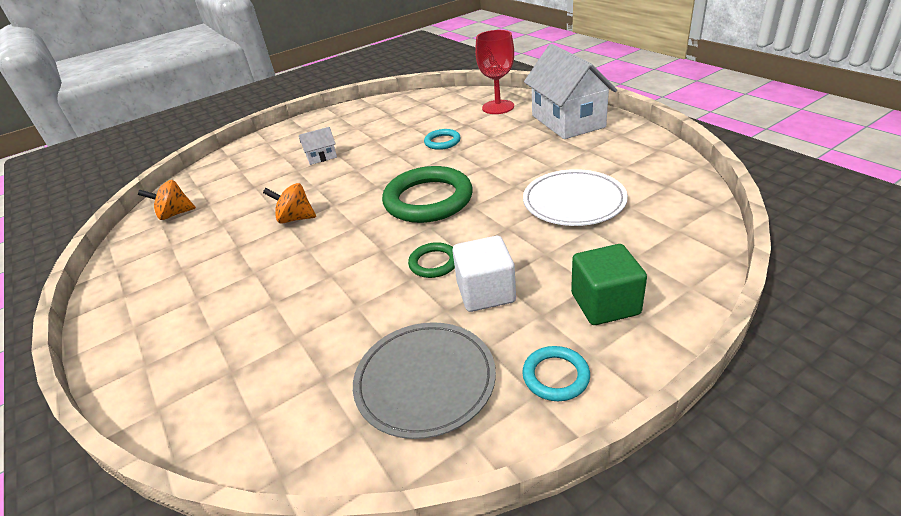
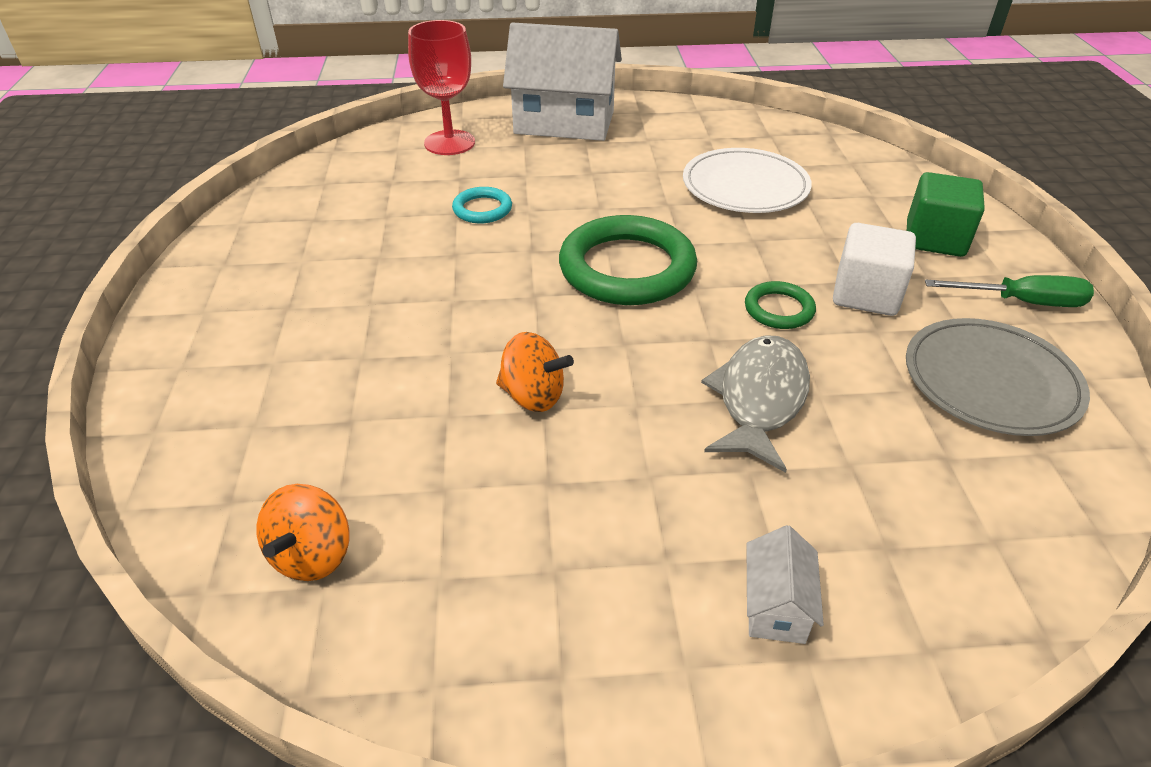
camera: 65 degrees left, 5 degrees up
(295, 218) = (533, 396): orange spinning top -> orange spinning top turned 105 degrees counterclockwise
(321, 157) = (356, 320): white house -> white house (776, 606)
(336, 285) = (759, 399): none -> grey fish
(555, 376) = (1021, 302): turquoise ring -> green screwdriver

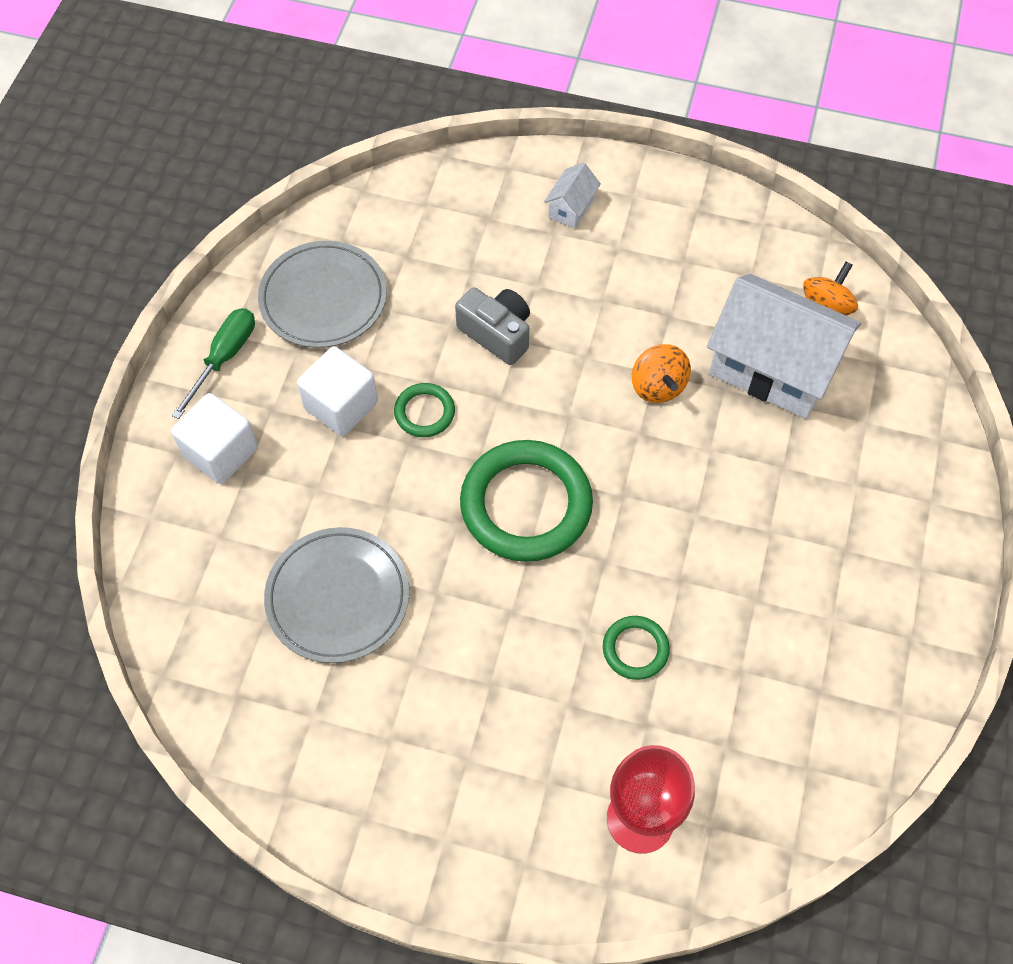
camera: 160 degrees left, 20 degrees up
(482, 209) = (635, 649): turquoise ring -> green ring
(533, 396) = (658, 386): orange spinning top -> orange spinning top turned 150 degrees counterclockwise
(564, 122) = (475, 823): white house -> white house (772, 368)
(745, 186) = (338, 597): white plate -> grey plate
(759, 399) = (497, 333): grey fish -> grey camera
(935, 239) = (221, 452): green cube -> white cube
(1021, 302) = (224, 358): green screwdriver -> green screwdriver turned 90 degrees clockwise

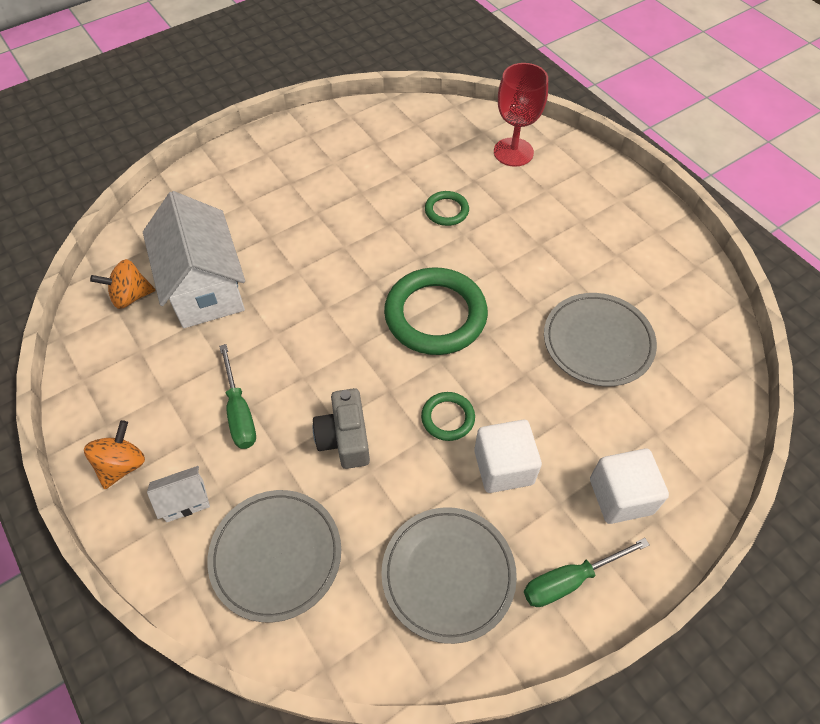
camera: 140 degrees left, 5 degrees down
(464, 223) = (276, 555): none -> grey plate
(606, 291) = (239, 412): none -> green screwdriver
(658, 386) = (282, 325): orange spinning top -> orange spinning top (122, 465)

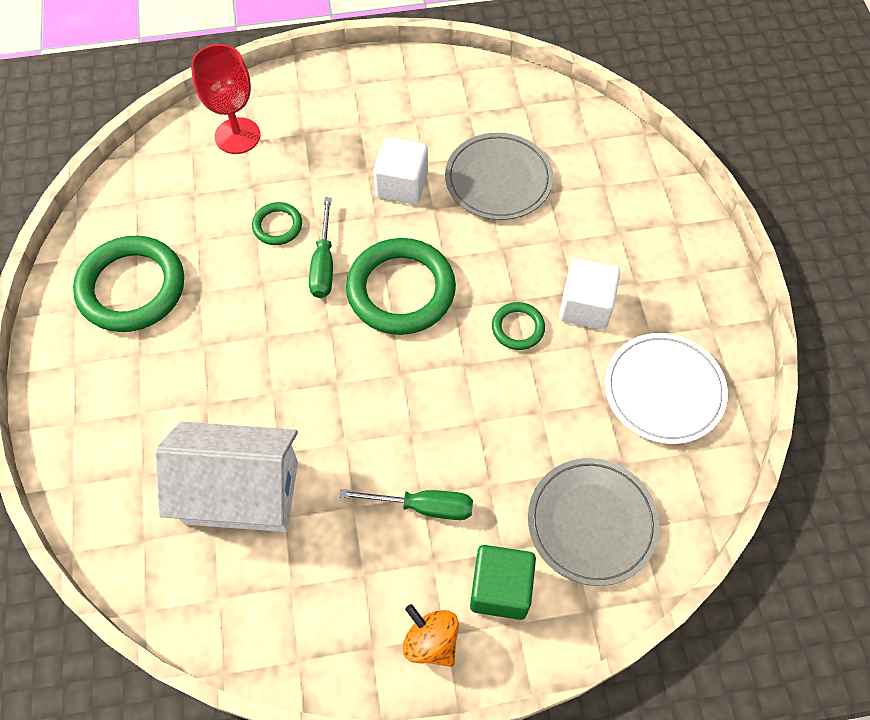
camera: 65 degrees left, 5 degrees up
(130, 296) = (207, 577): orange spinning top -> none
(185, 501) = (500, 589): white house -> green cube
(342, 154) = (132, 288): none -> green ring
(345, 438) = (498, 421): grey camera -> none
(448, 574) = (664, 390): grey plate -> white plate
(570, 580) = (702, 306): green screwdriver -> green screwdriver (324, 264)
(620, 496) = (647, 237): white cube -> white cube (402, 185)

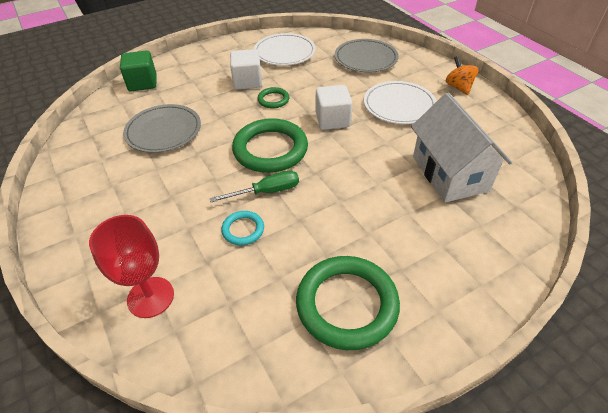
camera: 110 degrees left, 15 degrees down
(277, 226) = (243, 230): green ring -> turquoise ring
(402, 185) = (180, 173): white cube -> white cube (332, 120)
(423, 506) = (399, 105): green screwdriver -> white plate
(431, 641) = (458, 87): orange spinning top -> orange spinning top turned 135 degrees clockwise
(500, 589) = (417, 75): green cube -> green cube (142, 83)

